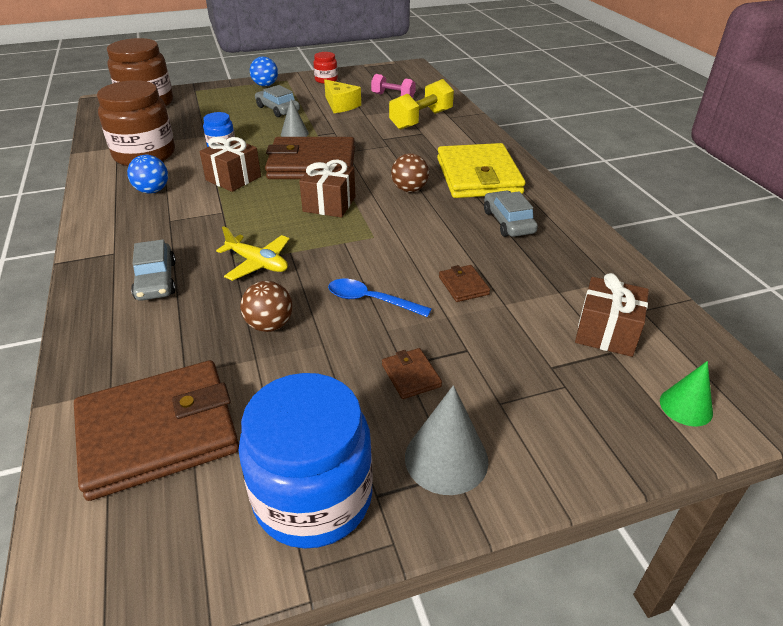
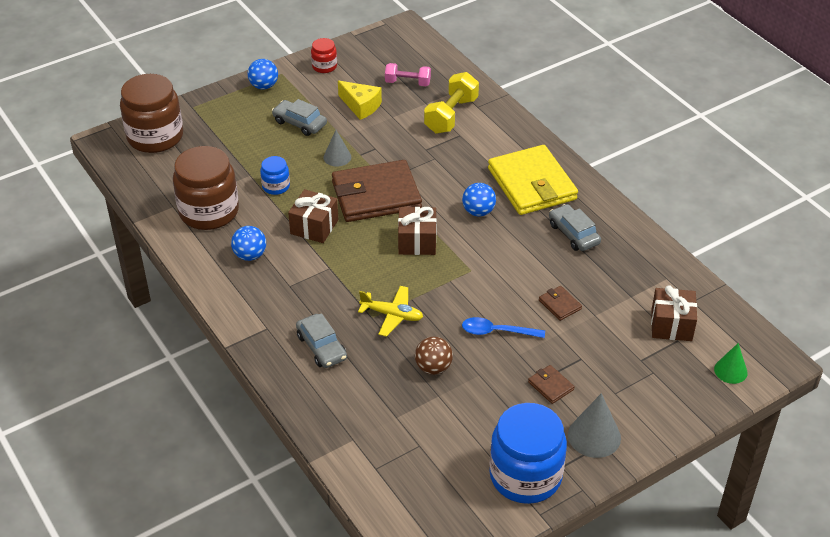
camera: 15 degrees left, 5 degrees up
(158, 432) = (406, 459): brown wallet -> none
(409, 189) = (478, 212): brown ball -> blue ball

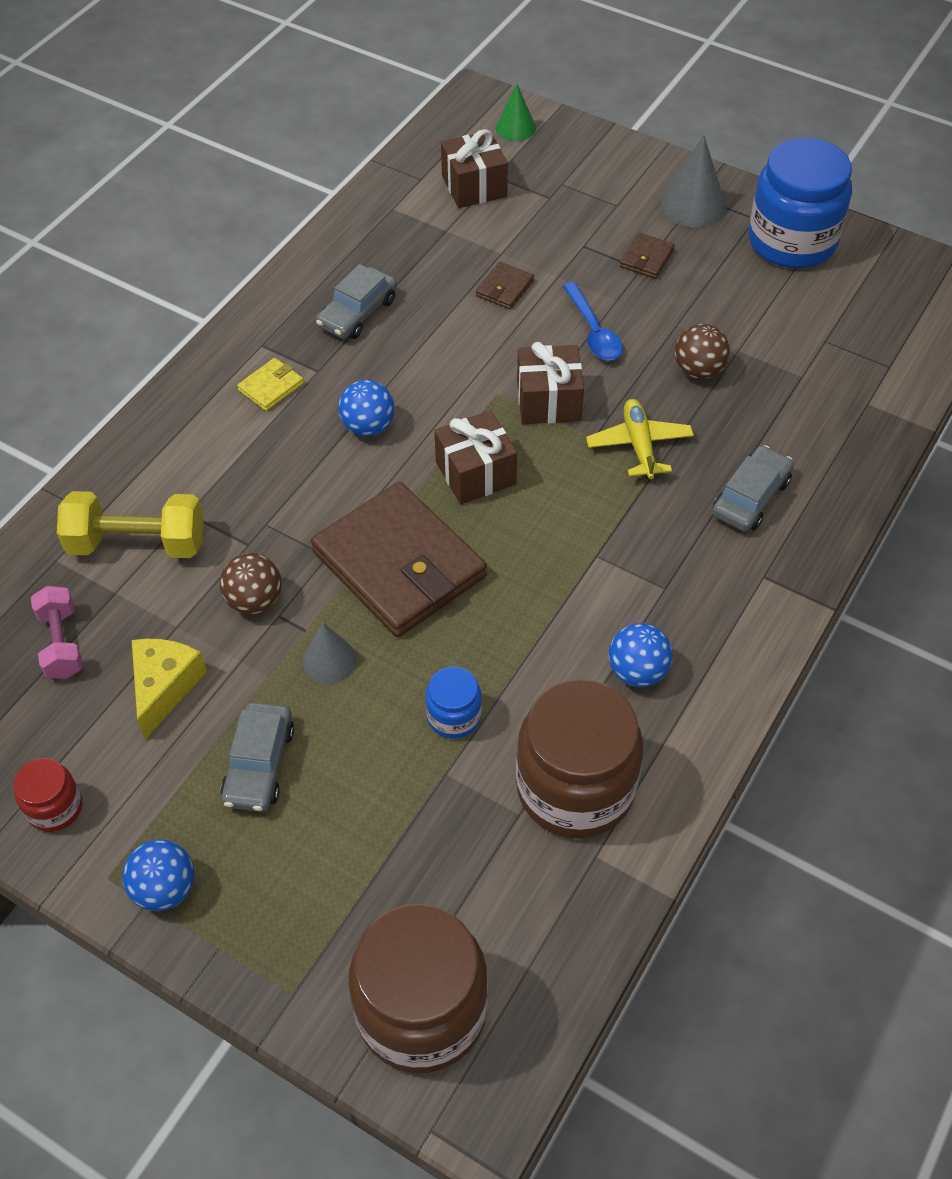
camera: 115 degrees left, 10 degrees up
(314, 227) = (520, 614): brown gift -> brown gift (548, 401)
(389, 143) = (254, 601): none -> brown ball
(532, 184) = (271, 387): yellow wallet -> yellow wallet, size x0.41

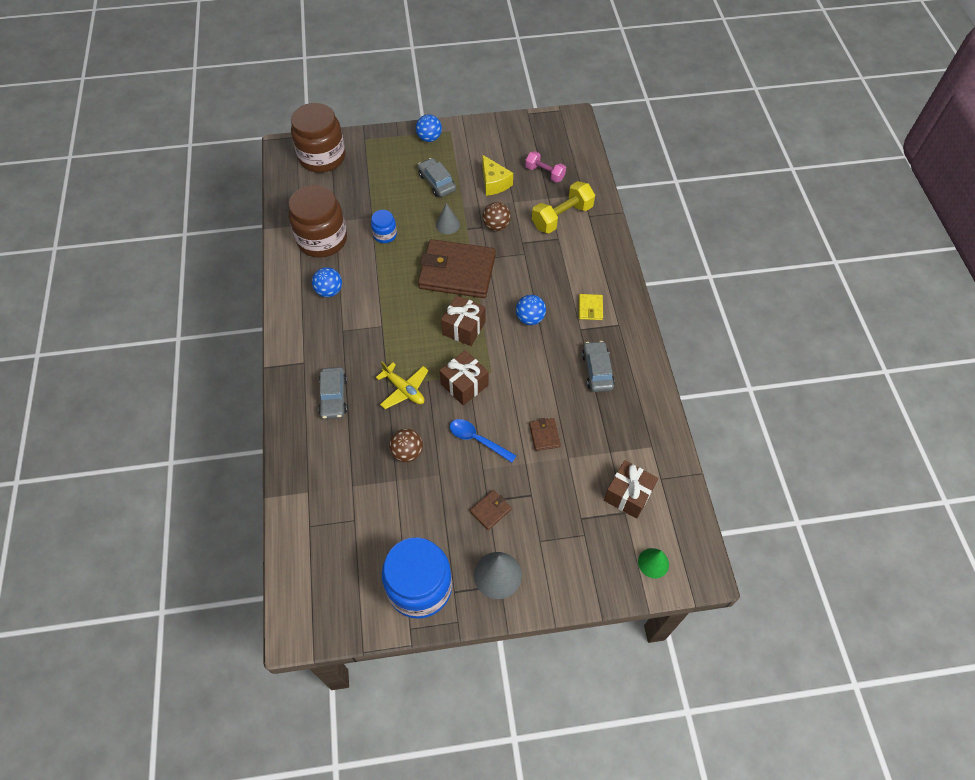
camera: 140 degrees right, 5 degrees up
(55, 807) = (487, 135): red jar -> none
(646, 258) = (490, 510): brown wallet -> brown wallet turned 60 degrees clockwise

